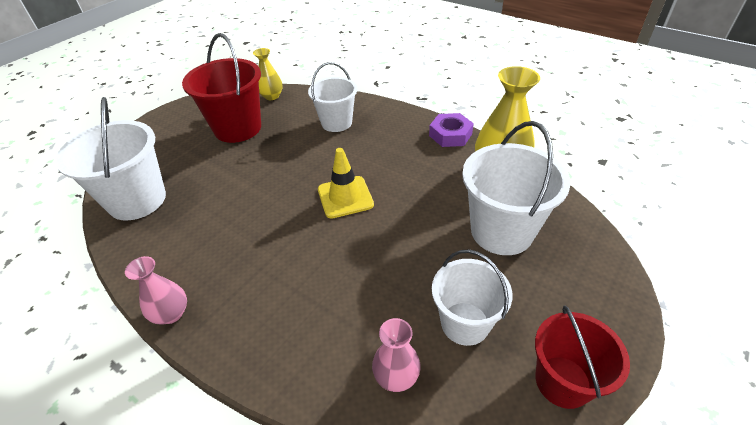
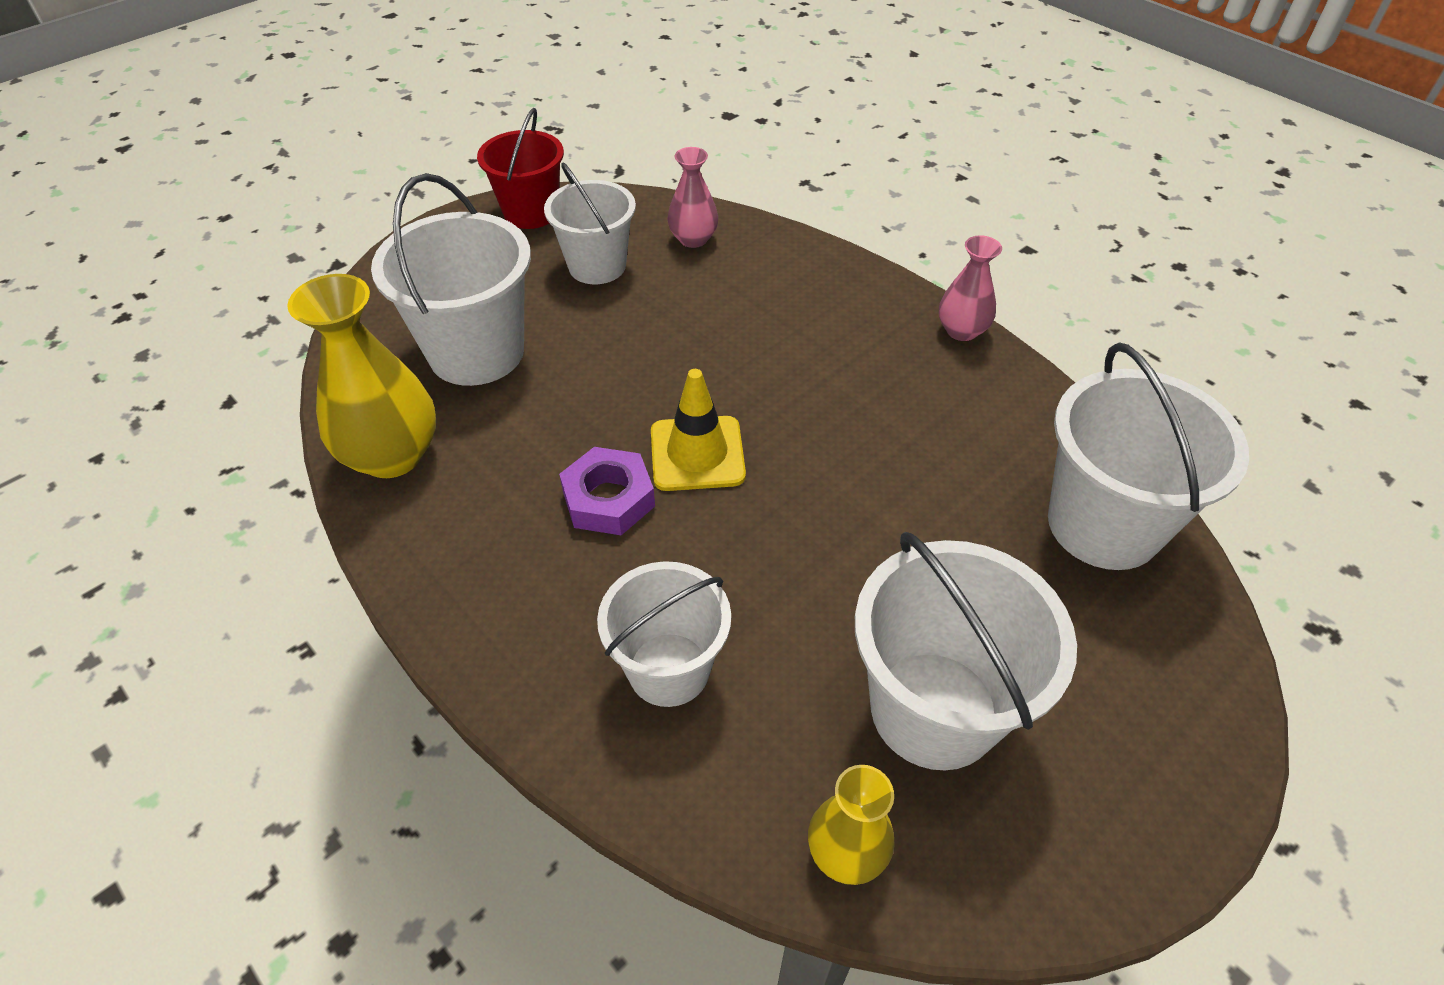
camera: 170 degrees left, 5 degrees up
(238, 128) = (934, 709): red bucket -> white bucket
(450, 135) = (421, 563): purple nut -> purple nut (608, 499)

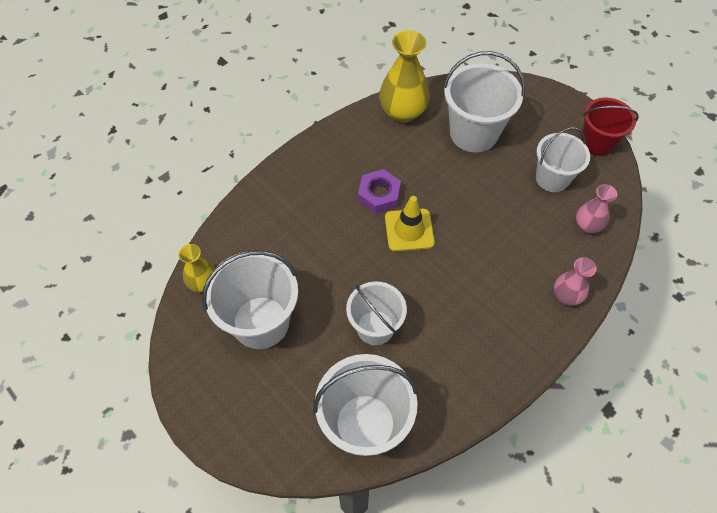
camera: 90 degrees right, 10 degrees up
(669, 669) = (287, 221): white bucket -> white bucket (375, 327)
(961, 330) = (520, 373): pink vase -> pink vase (566, 296)

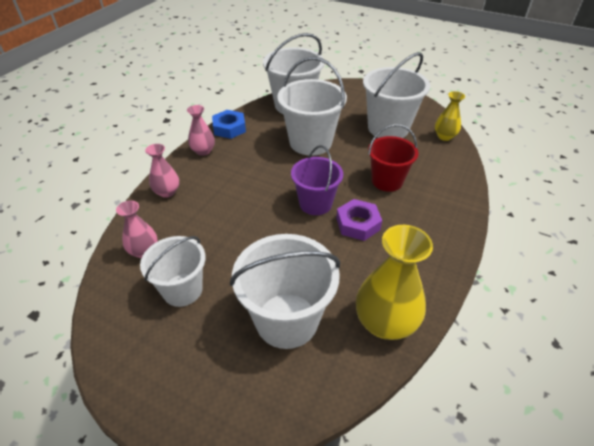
camera: 160 degrees right, 15 degrees down
(375, 327) = (310, 142): white bucket -> white bucket, size x1.51
(409, 230) = (315, 203): yellow traffic cone -> purple bucket
(476, 396) = (229, 128): none -> blue nut
(519, 356) = (203, 151): none -> pink vase
(596, 143) = (122, 356): red bucket -> red bucket (387, 181)

